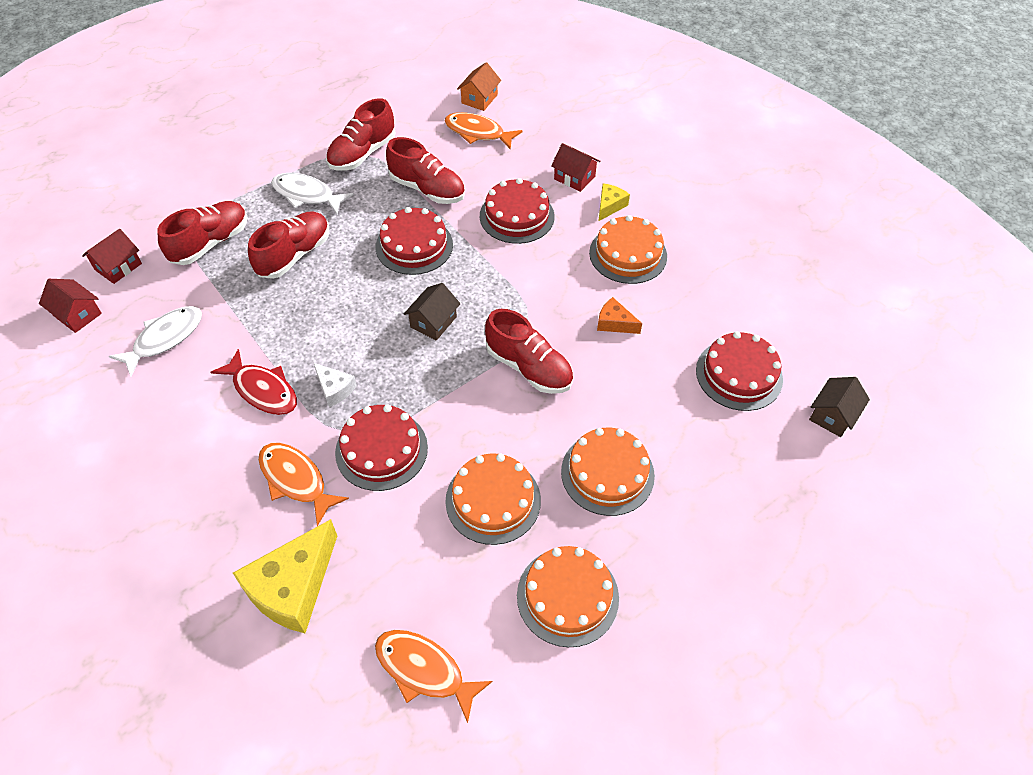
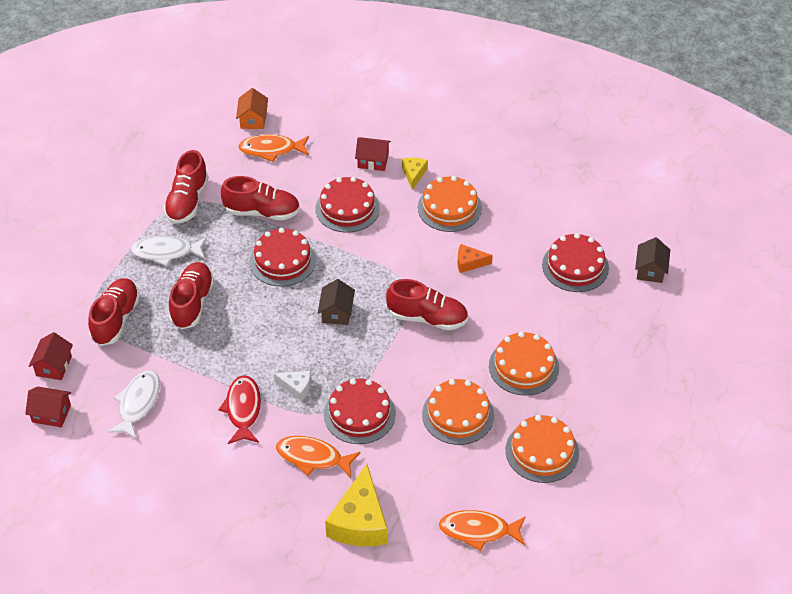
camera: 25 degrees left, 5 degrees down
(262, 390) = (243, 409): red fish -> red fish turned 105 degrees counterclockwise

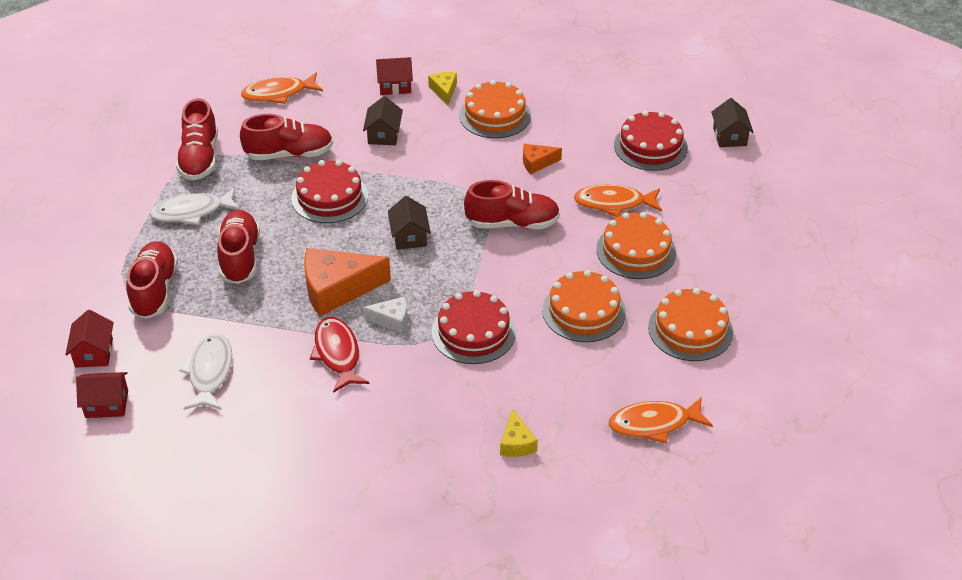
camera: 15 degrees left, 5 degrees down
(253, 119) = (247, 69): orange house -> none
(261, 350) = (337, 289): none -> orange cheese
(313, 457) = (437, 387): orange fish -> orange fish (613, 203)
(347, 208) = (383, 134): red cake -> brown house
(360, 522) = (516, 443): yellow cheese -> yellow cheese, size x0.51

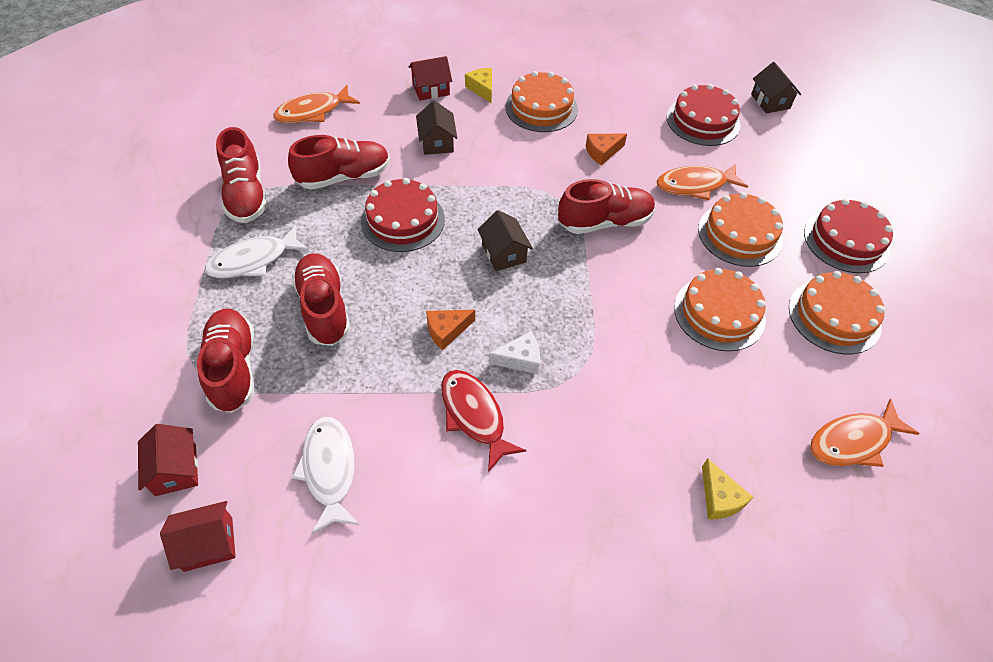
camera: 15 degrees left, 10 degrees up
(337, 289) = (446, 331): orange cheese -> orange cheese, size x0.51
(473, 332) = (615, 359): red cake -> red cake (846, 240)

